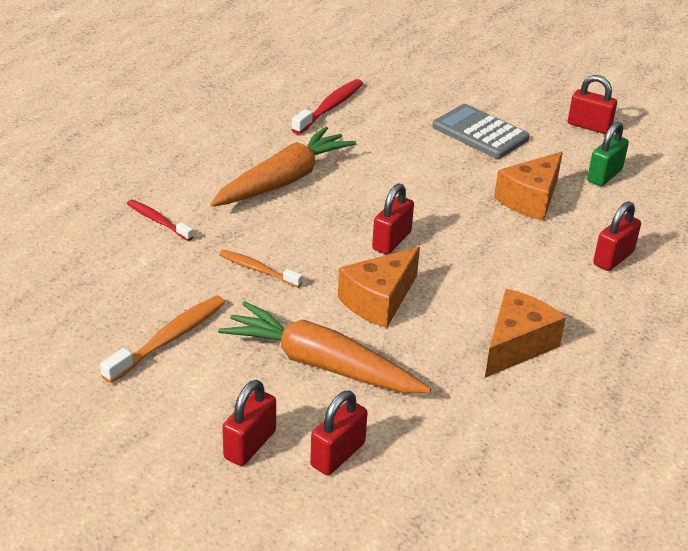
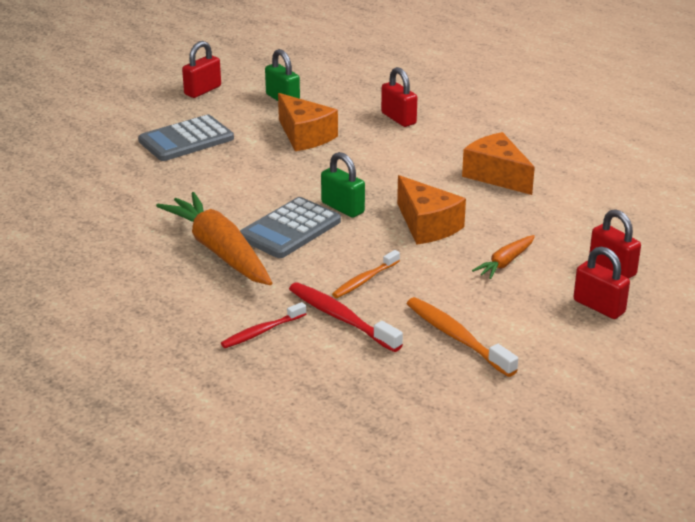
camera: 75 degrees left, 5 degrees down
(321, 364) = (505, 262): orange carrot -> orange carrot, size x0.49
(330, 107) = (92, 209): red toothbrush -> red toothbrush (341, 318)
(336, 214) = (290, 229): none -> grey calculator
(391, 241) = (342, 208): red padlock -> green padlock

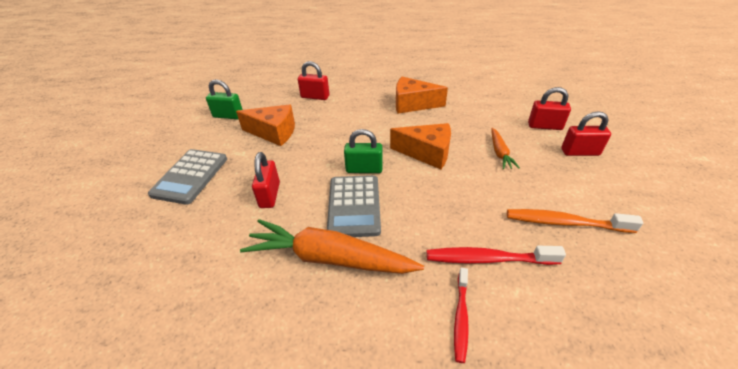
camera: 40 degrees left, 10 degrees up
(202, 90) = (162, 134): red padlock -> red padlock (270, 195)
(364, 280) = (454, 216): orange toothbrush -> none

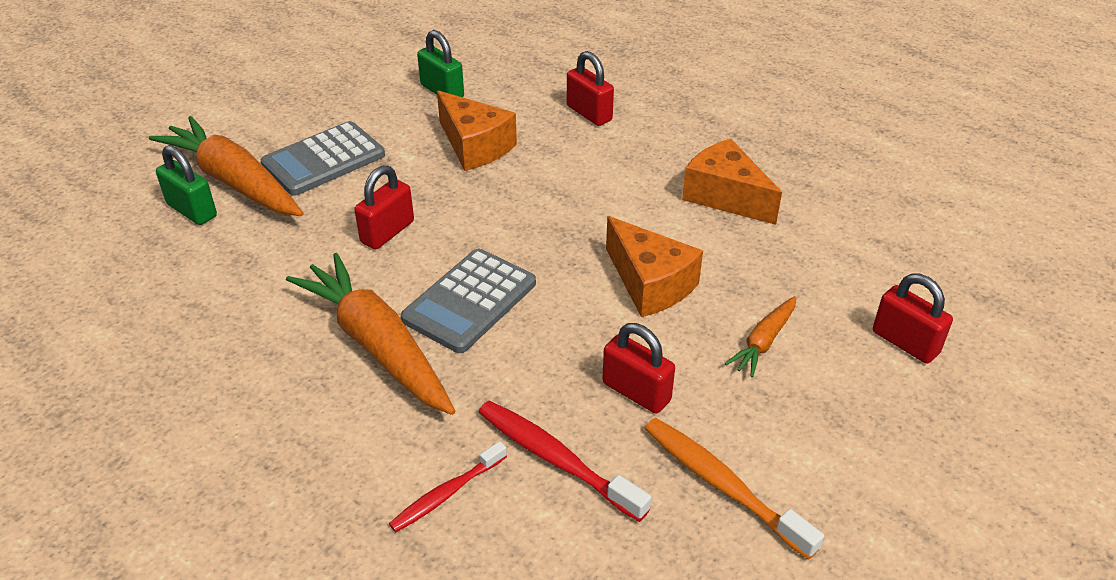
camera: 35 degrees right, 0 degrees up
(138, 215) = (234, 181): none -> orange carrot
(364, 169) = (536, 260): green padlock -> green padlock (192, 210)
(580, 152) = (903, 413): red padlock -> red padlock (636, 392)

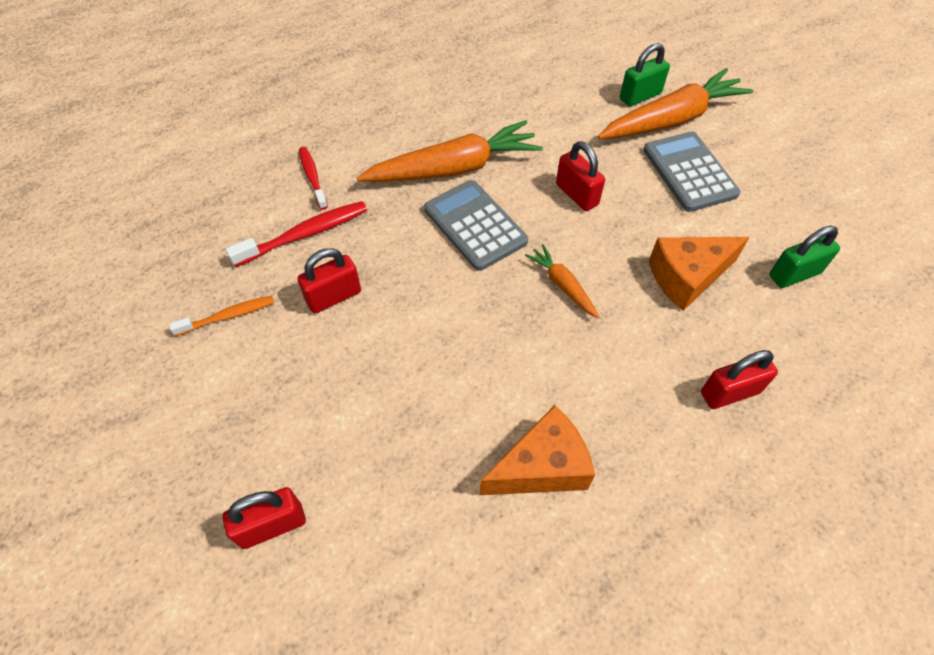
camera: 110 degrees right, 15 degrees up
(650, 284) = (442, 348): orange cheese -> none
(722, 485) = (228, 316): orange toothbrush -> orange toothbrush, size x0.65
(764, 342) = (335, 405): orange carrot -> orange carrot (562, 285)

